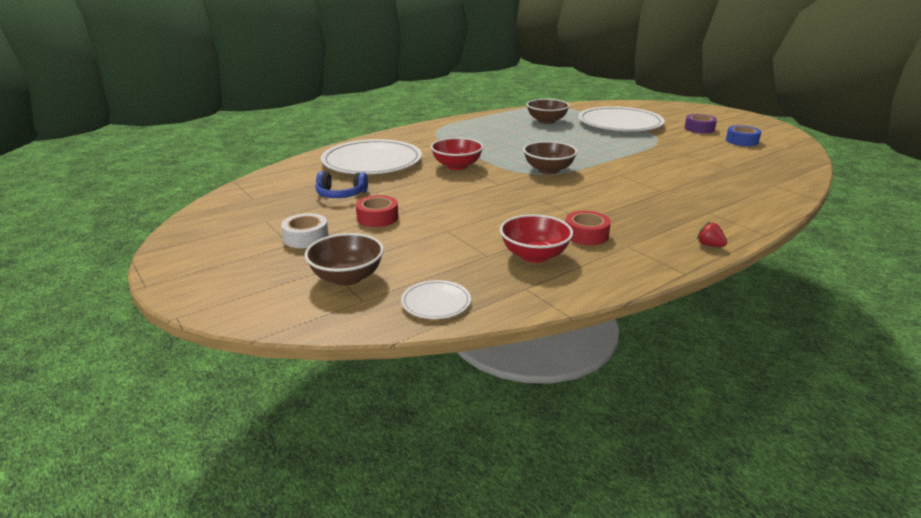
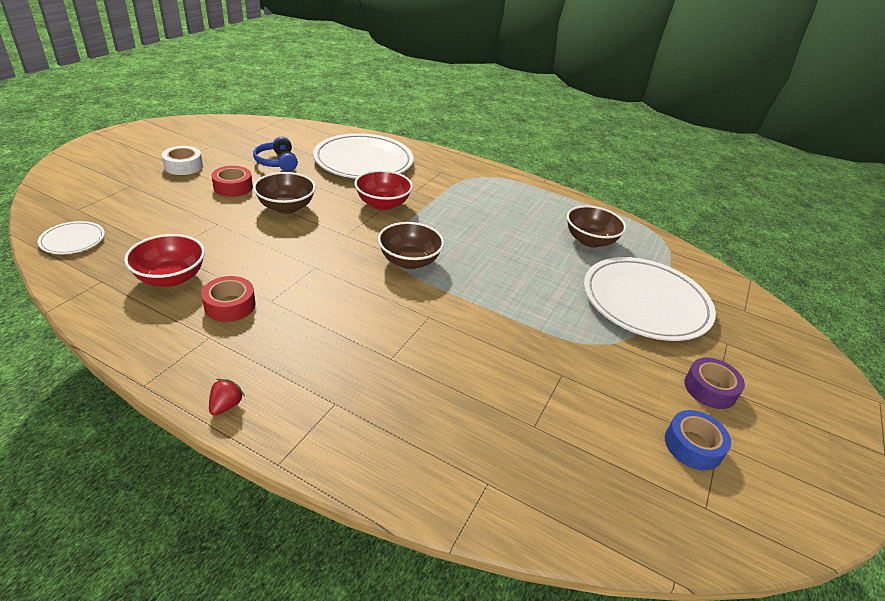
camera: 60 degrees right, 10 degrees up
(347, 277) = (114, 196): brown bowl -> brown bowl (286, 207)

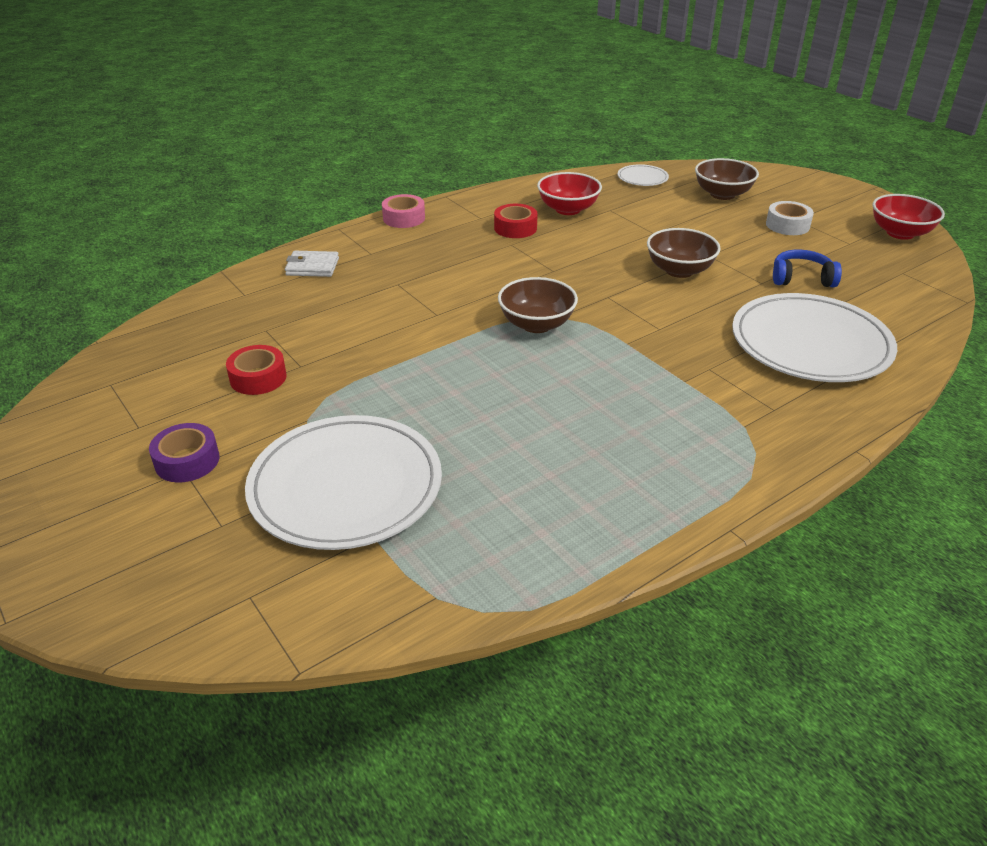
camera: 120 degrees right, 0 degrees up
(226, 405) = (404, 218): red strawberry -> pink tape
(233, 187) = (733, 246): red tape -> red tape (258, 378)
(382, 204) = (674, 334): red bowl -> red bowl (900, 233)
(392, 445) = (312, 267): none -> white wallet
(590, 241) = (512, 500): brown bowl -> brown bowl (722, 194)
(693, 446) = (155, 408): blue tape -> none

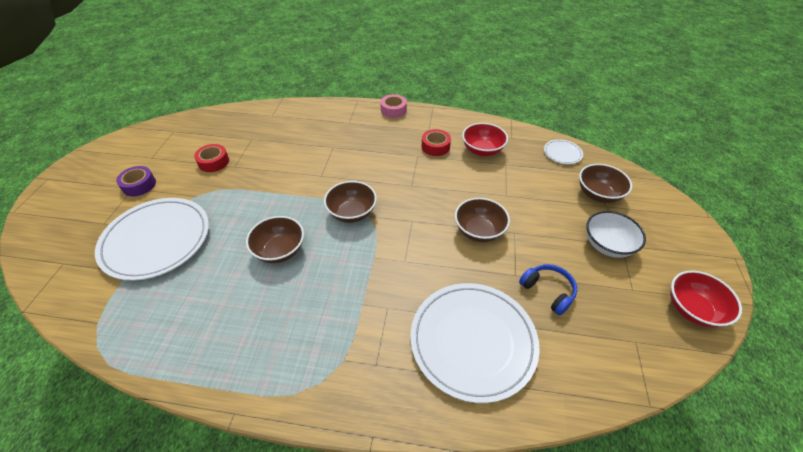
camera: 45 degrees right, 10 degrees up
(312, 267) = (316, 116): white wallet -> none
(523, 397) = (280, 251): none -> brown bowl
(787, 225) = (607, 245): white tape -> white bowl

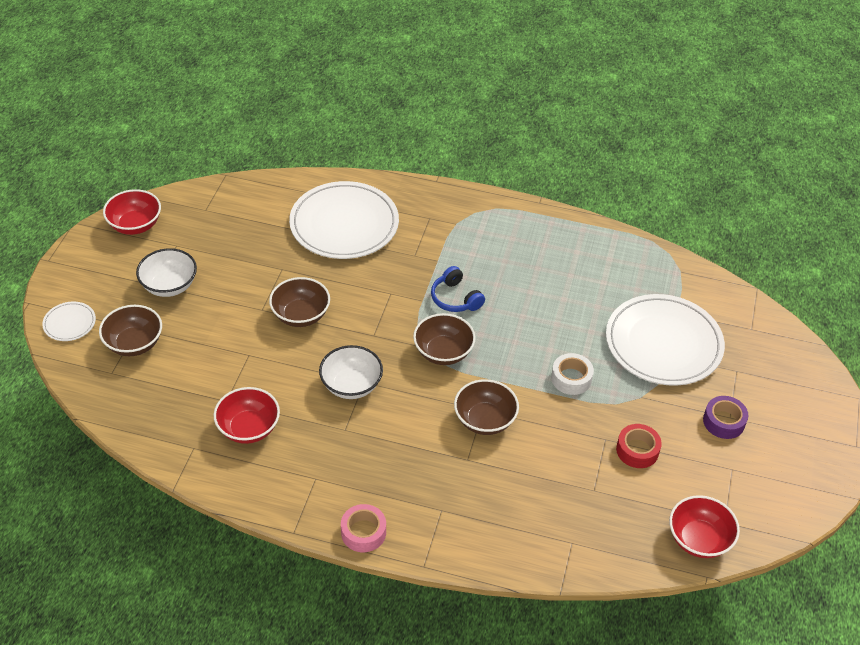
camera: 175 degrees left, 0 degrees up
(194, 122) = (699, 539): none -> red bowl
(248, 203) = (571, 378): none -> white tape
(280, 251) = (523, 317): brown bowl -> brown bowl (485, 420)
(420, 182) = (351, 385): none -> white bowl
(435, 146) = (314, 443): red tape -> none
(548, 291) = (258, 252): blue headphones -> blue headphones (455, 298)
(562, 153) = (136, 410): white plate -> white plate (69, 323)

